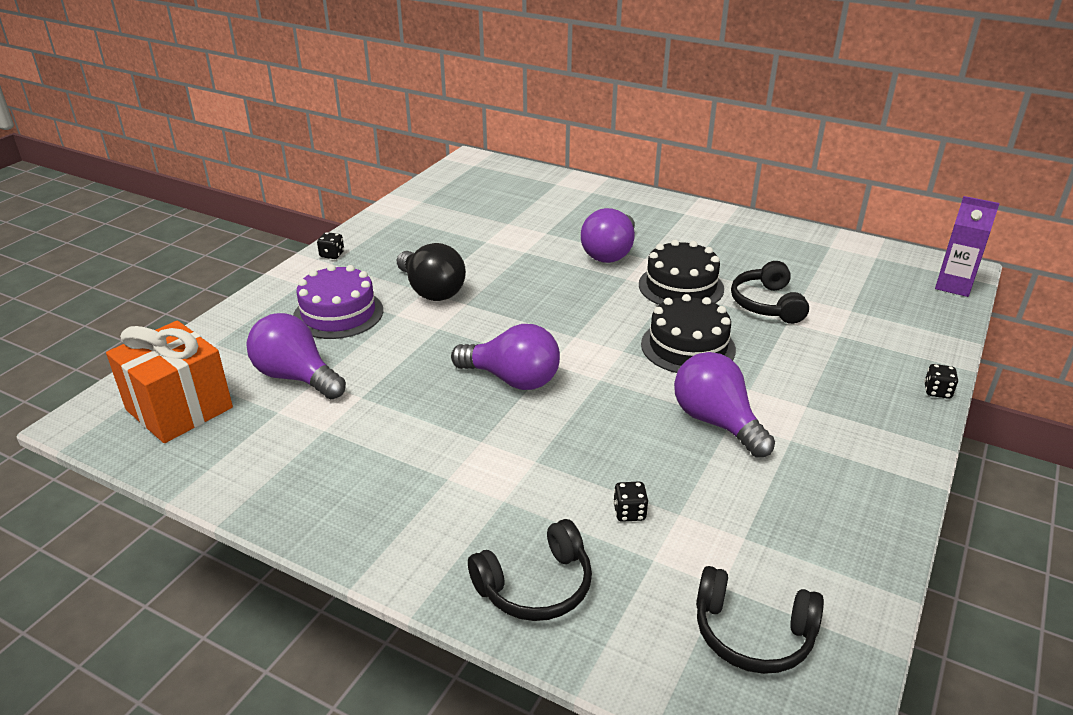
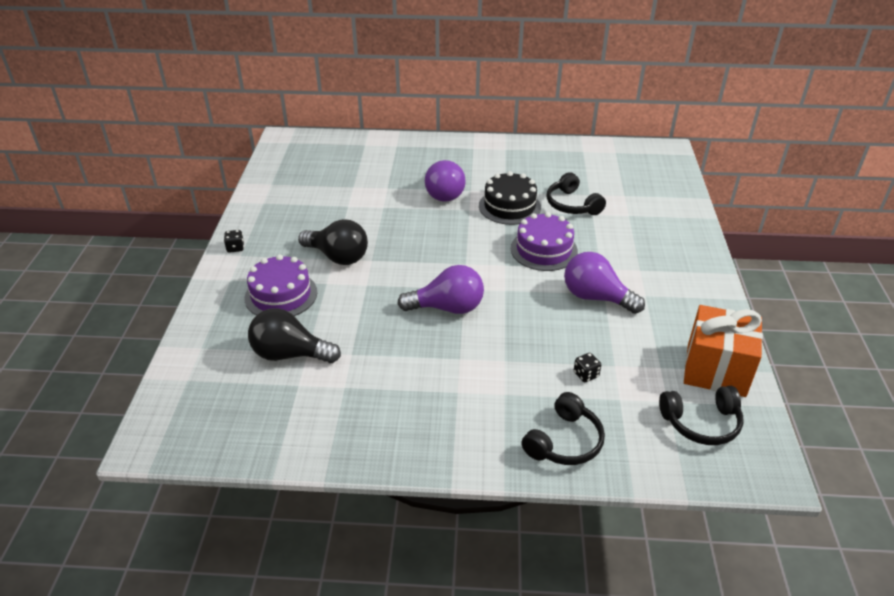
camera: 25 degrees left, 5 degrees up
(179, 409) = (218, 408): orange gift -> orange gift (716, 370)
(296, 377) = (290, 354): purple light bulb -> black light bulb
(688, 347) = (544, 250): black cake -> purple cake
(937, 391) = (705, 238): black dice -> none
(953, 286) = (671, 162): purple carton -> none

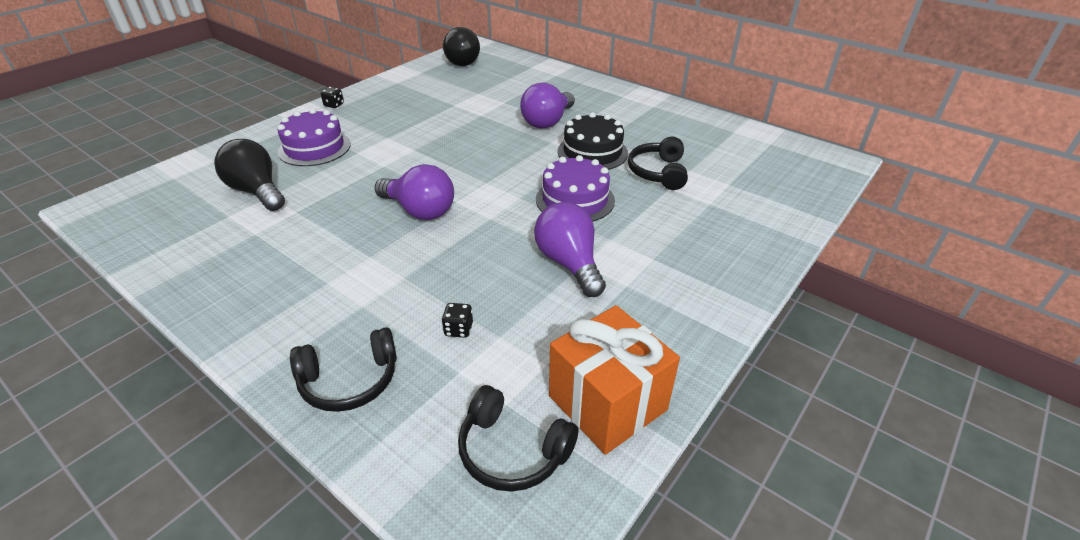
camera: 35 degrees right, 0 degrees up
(338, 257) = (393, 137): black light bulb -> black light bulb (460, 61)

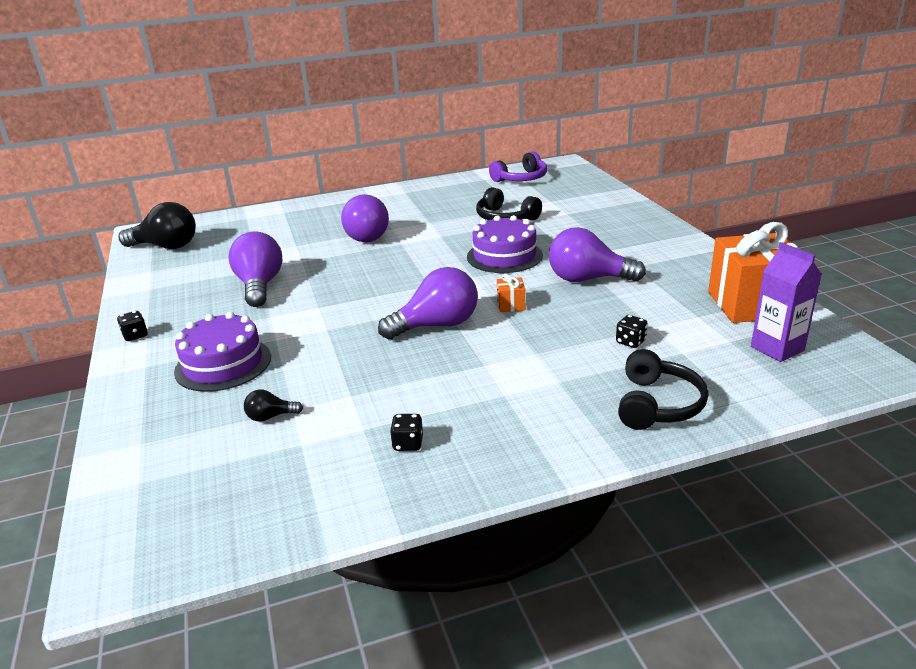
camera: 55 degrees left, 10 degrees down
(241, 260) = (408, 444): none -> black dice
(257, 191) = (270, 417): black light bulb -> black light bulb, size x0.46
(429, 116) = (260, 286): none -> purple light bulb
(481, 235) = (511, 305): none -> orange gift
(513, 450) = (777, 348): black headphones -> purple carton
(592, 152) = (442, 232): black cake -> none
(763, 149) = (521, 178): none -> purple headphones

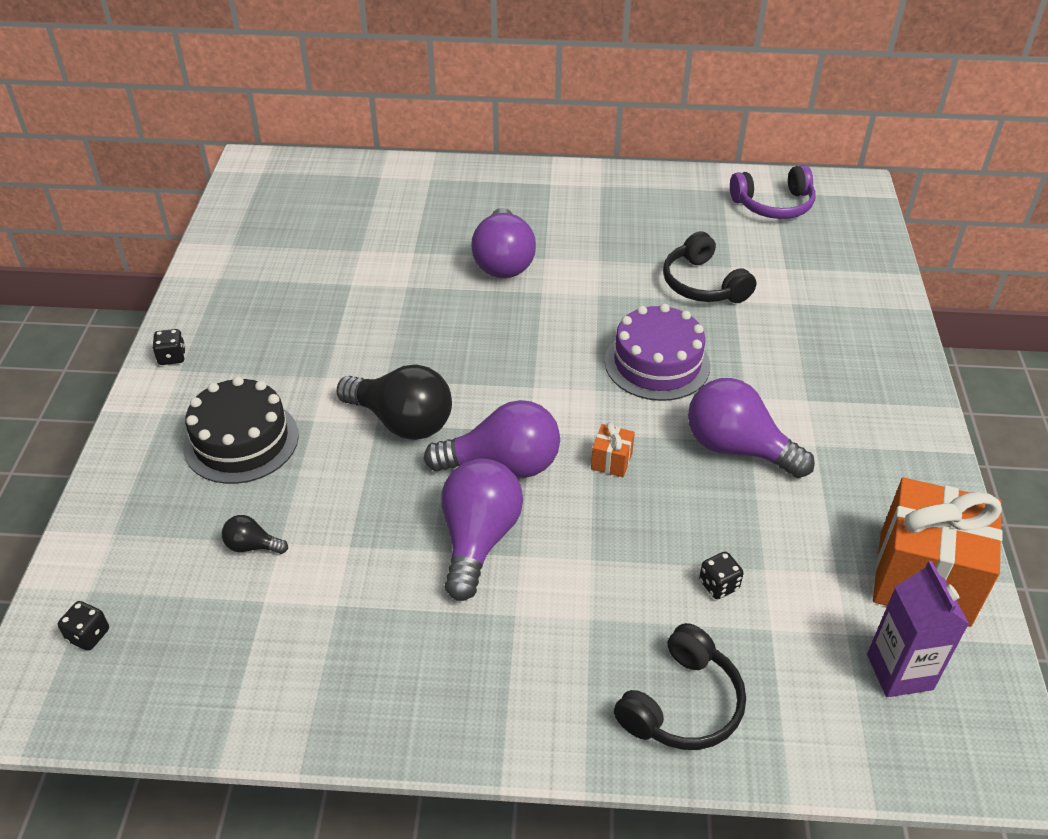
camera: 20 degrees right, 15 degrees up
(166, 246) = (266, 203): black light bulb -> black light bulb (402, 422)
(223, 364) = (241, 441): purple cake -> black cake
(260, 286) = (338, 316): purple light bulb -> purple light bulb (478, 539)
(408, 444) = (371, 647): black dice -> black dice (88, 635)

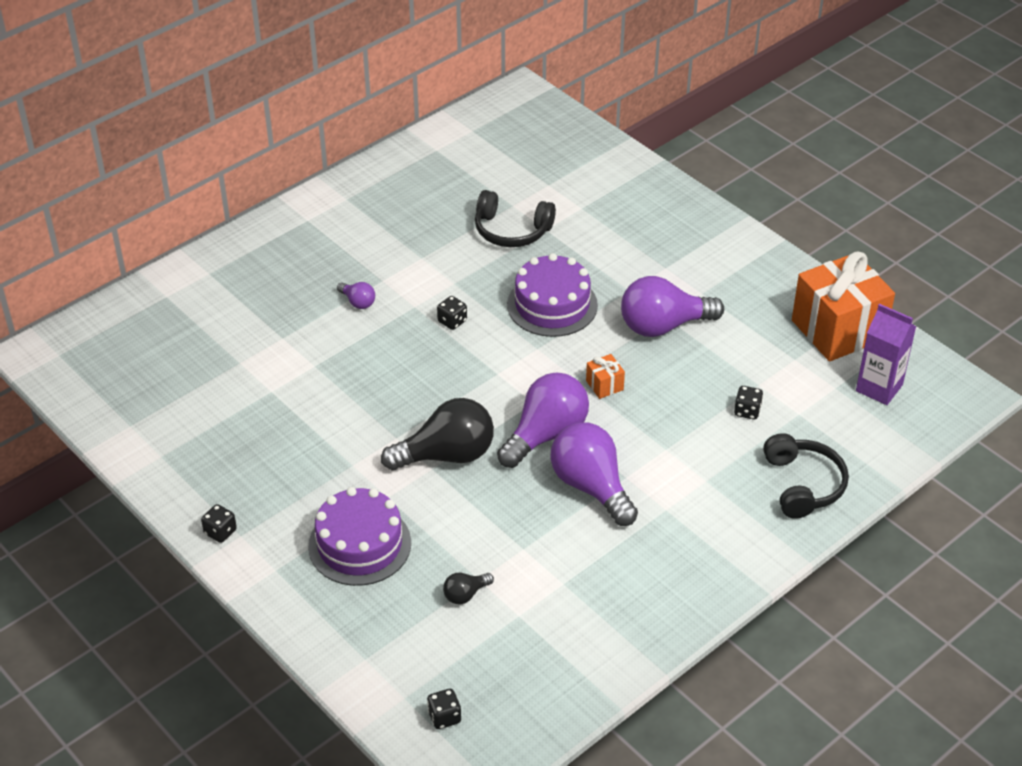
camera: 45 degrees left, 0 degrees up
(241, 441) = (359, 544): black cake -> purple cake
(503, 262) = (358, 302): purple light bulb -> purple light bulb, size x0.46
(555, 322) = (452, 321): none -> black dice
(773, 204) = (484, 140): purple headphones -> none

